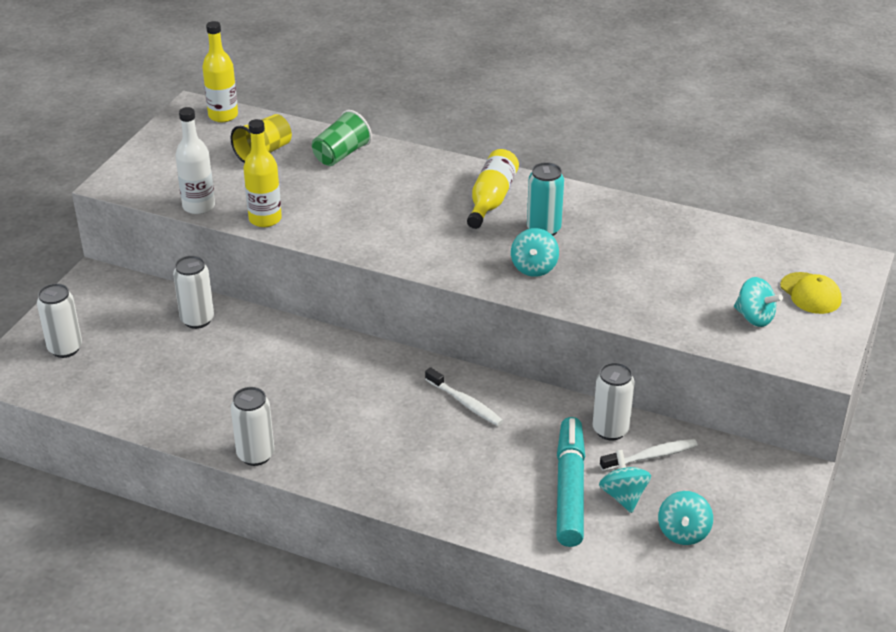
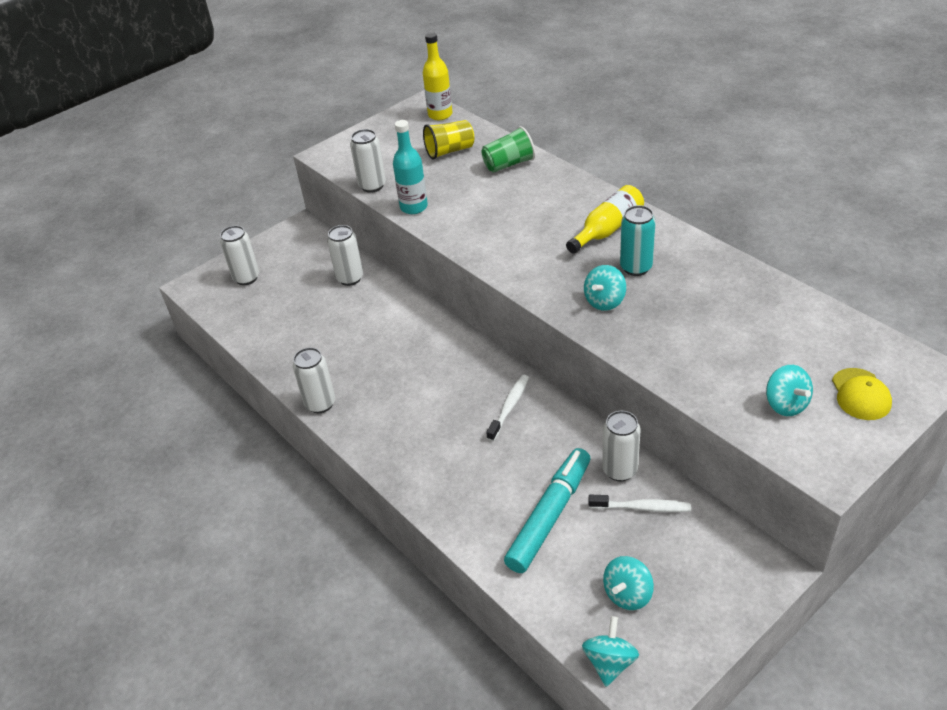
camera: 30 degrees right, 5 degrees up
(199, 206) = (372, 186): white bottle -> white can
(265, 219) = (414, 207): yellow bottle -> turquoise bottle
(465, 403) = (509, 407): white toothbrush -> white toothbrush turned 135 degrees counterclockwise
(623, 496) = (593, 538): turquoise spinning top -> turquoise spinning top (609, 662)

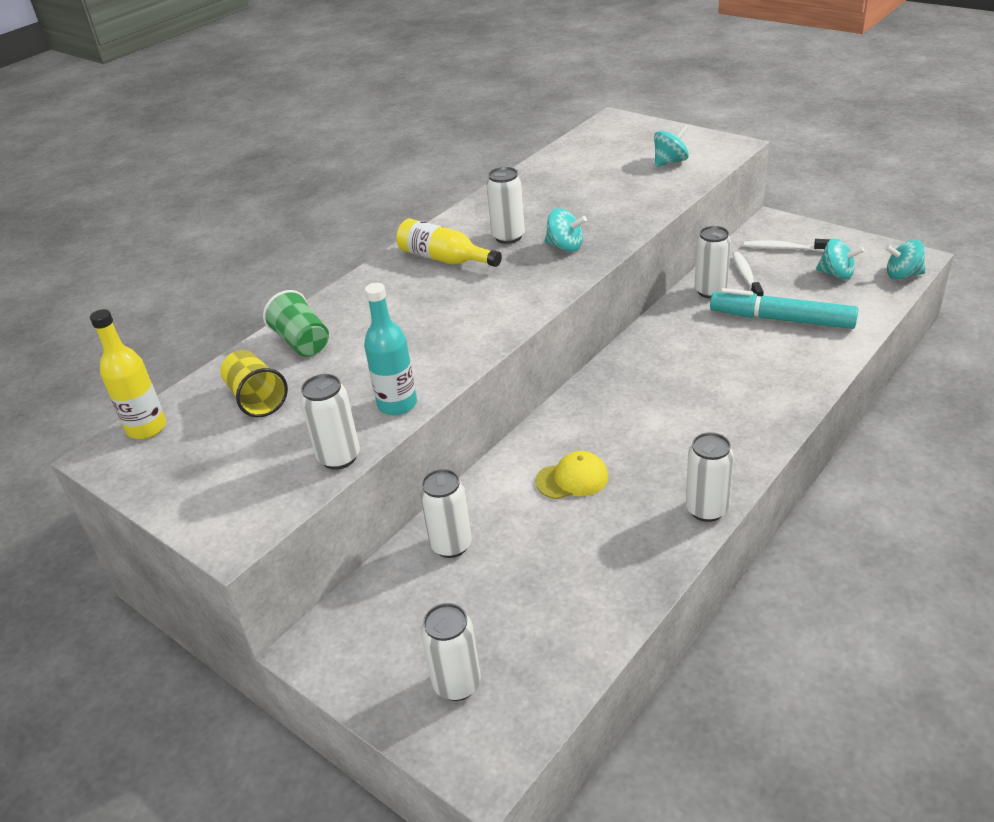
camera: 100 degrees left, 5 degrees down
(509, 407) = (656, 362): white toothbrush -> white toothbrush (784, 249)
(636, 267) = (508, 237): turquoise can -> white can
(860, 394) = (646, 139): yellow cap -> yellow cap (572, 479)

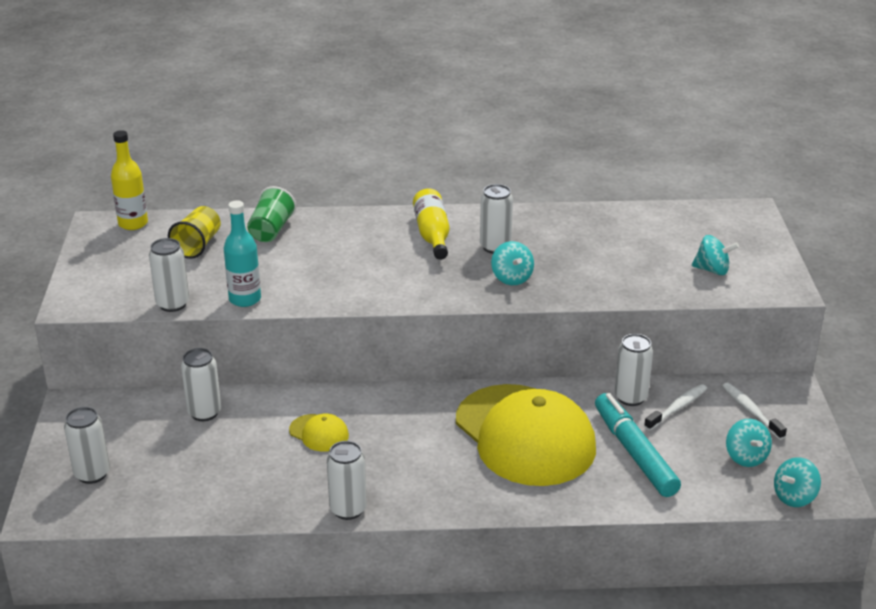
camera: 45 degrees right, 5 degrees down
(703, 362) = (525, 435): none -> yellow cap
(902, 275) = (794, 497): turquoise spinning top -> turquoise spinning top turned 90 degrees counterclockwise

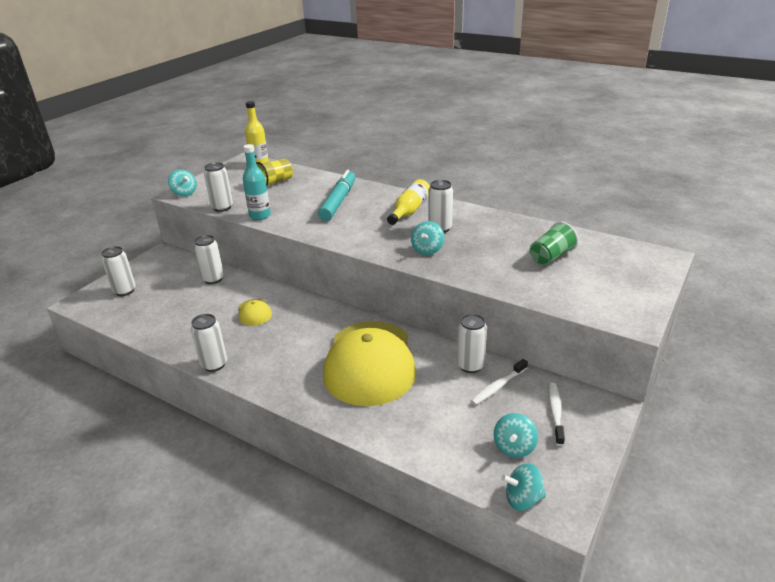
camera: 35 degrees right, 0 degrees up
(271, 230) = (322, 184): green cup -> green cup (551, 257)
(634, 452) = (431, 406): turquoise marker -> turquoise marker (338, 201)
(677, 408) = (498, 386): white toothbrush -> white toothbrush turned 150 degrees clockwise
(712, 270) = (583, 288): turquoise spinning top -> turquoise spinning top (184, 193)

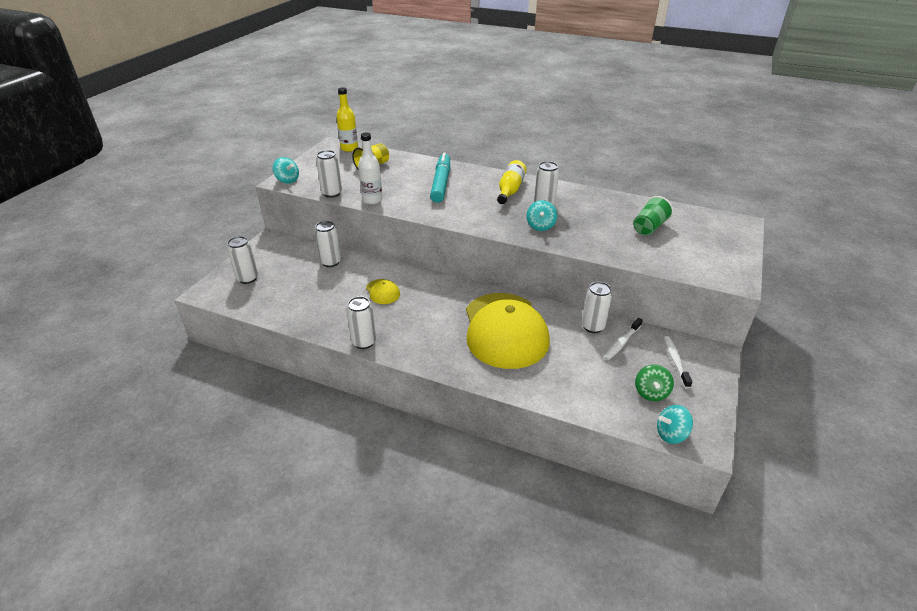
camera: 10 degrees left, 5 degrees up
(260, 216) = (372, 200): turquoise bottle -> white bottle
(514, 447) = (651, 393): turquoise spinning top -> green spinning top

